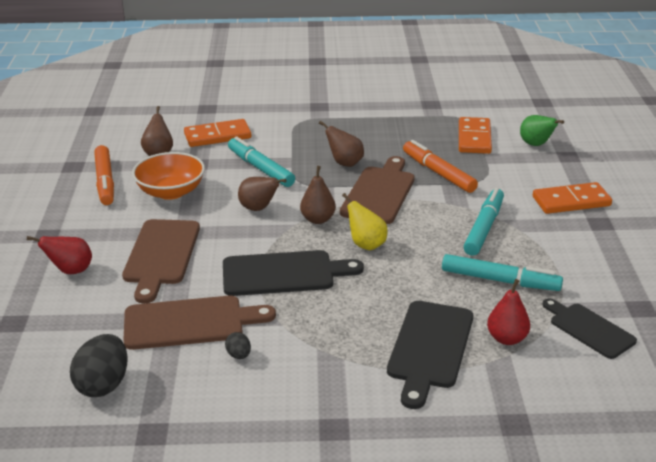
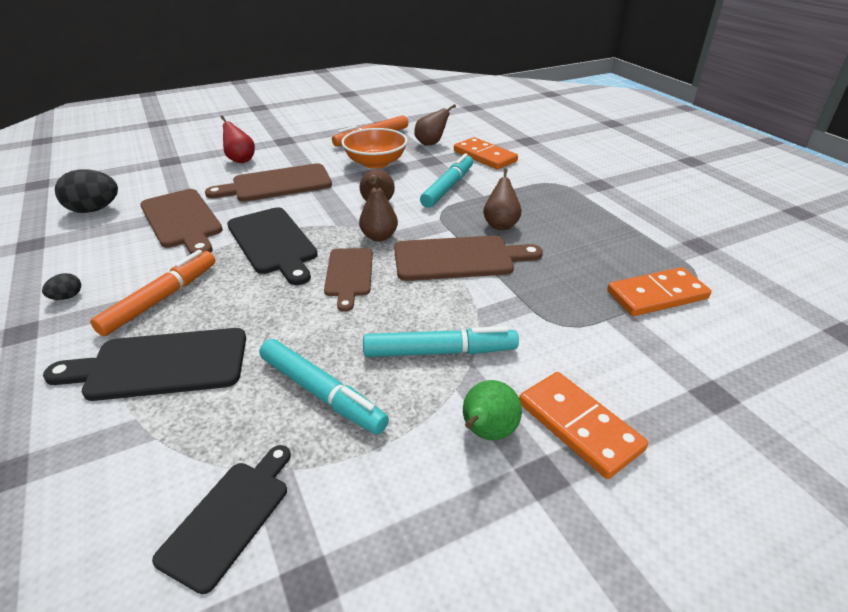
camera: 65 degrees right, 5 degrees up
(239, 355) = (137, 254): black egg -> black egg (67, 297)
(366, 244) = (349, 275): yellow pear -> brown cutting board
(438, 173) = (540, 287): orange marker -> orange marker (161, 299)
(500, 280) = (322, 393): turquoise marker -> turquoise marker turned 45 degrees counterclockwise
(507, 339) = (189, 428): red pear -> none
(536, 145) = (708, 354): green pear -> green pear (487, 433)

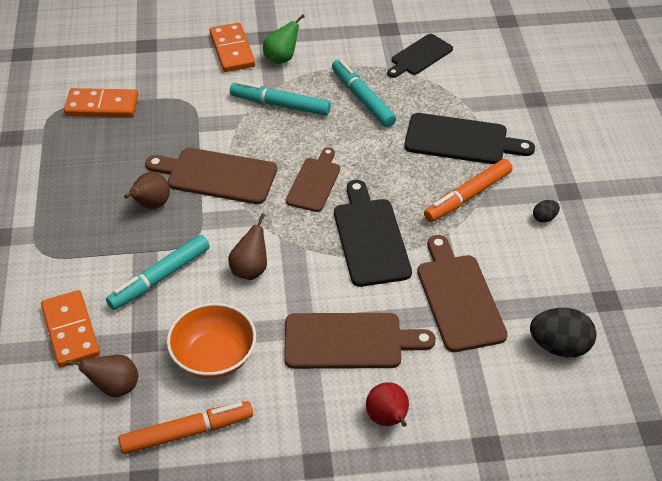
camera: 160 degrees left, 10 degrees up
(379, 237) = (271, 220): brown pear -> none

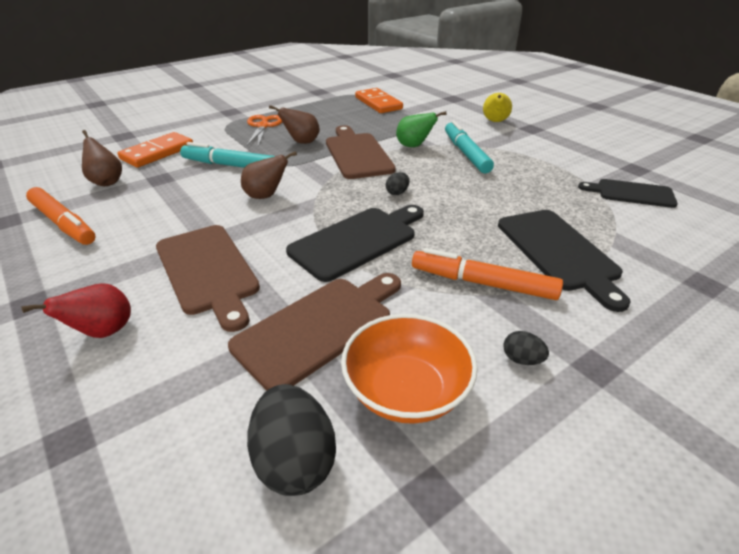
camera: 60 degrees right, 10 degrees down
(76, 221) = (263, 126): none -> orange scissors
(214, 356) = (155, 209): orange bowl -> orange bowl (406, 391)
(232, 50) = (495, 121): orange domino -> yellow pear
(281, 58) = (517, 139): green pear -> green pear (414, 146)
(314, 182) = (397, 193): brown cutting board -> black egg
(362, 98) = (529, 183): turquoise marker -> none

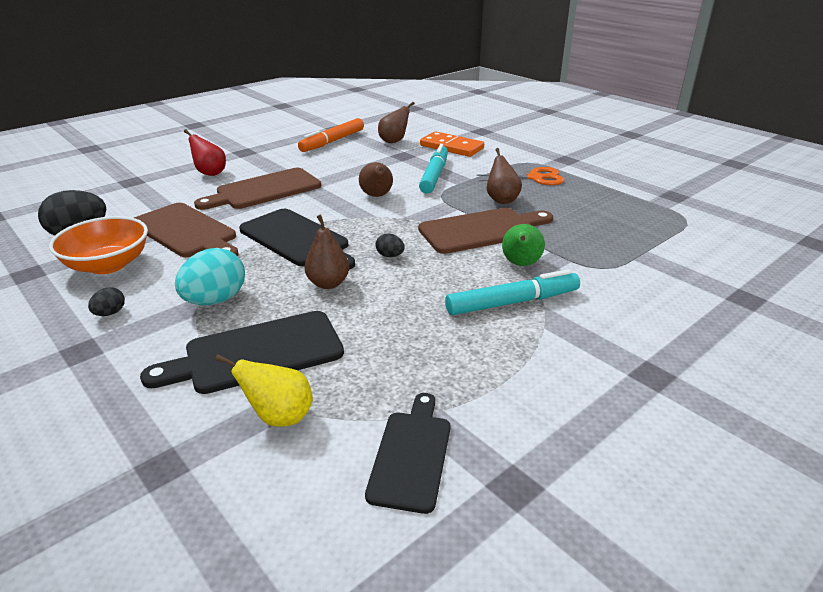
camera: 85 degrees right, 5 degrees down
(378, 103) = (662, 236): orange domino -> none
(446, 221) = (328, 283): none -> brown pear
(483, 283) = (215, 300): orange marker -> turquoise egg
(495, 121) = (659, 336): yellow pear -> yellow pear (279, 417)

